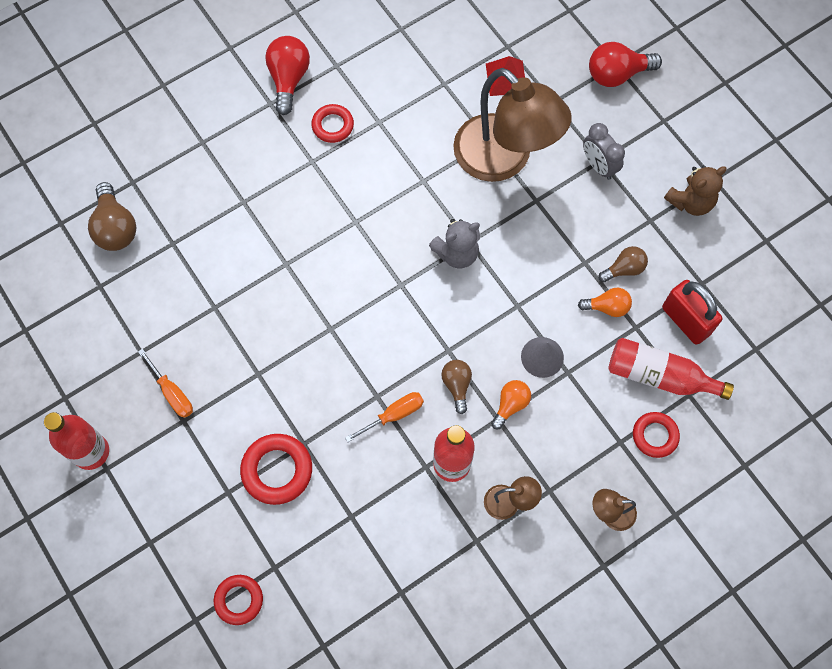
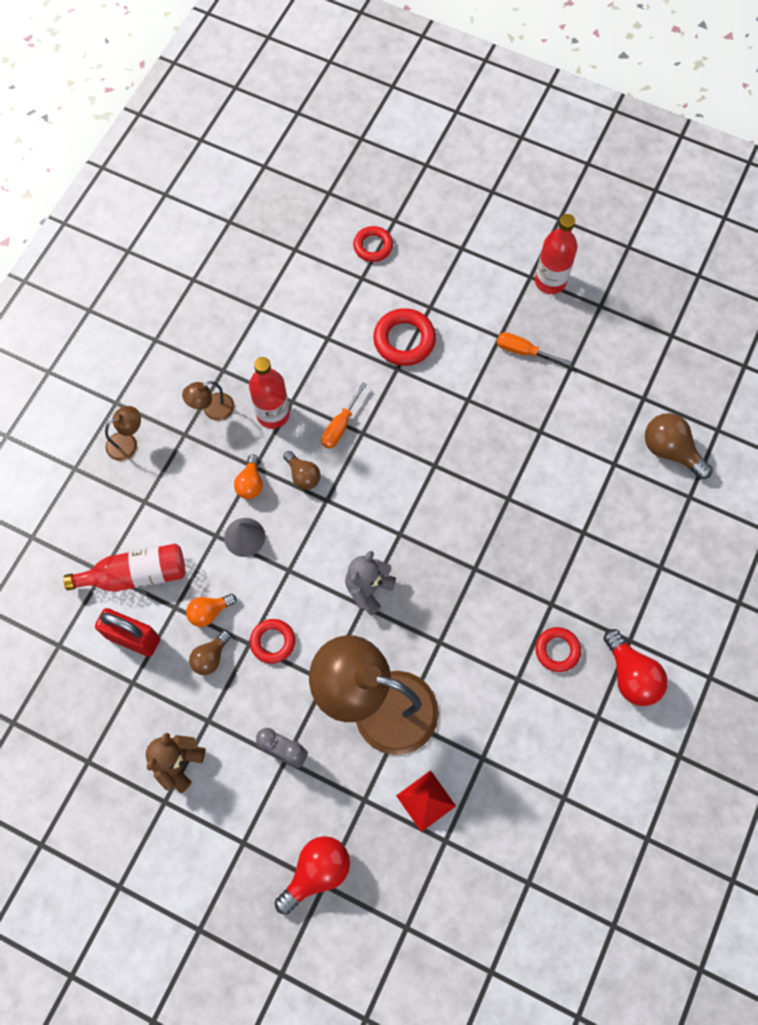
camera: 150 degrees right, 0 degrees up
(655, 436) = (118, 522): red ring -> red ring (272, 642)

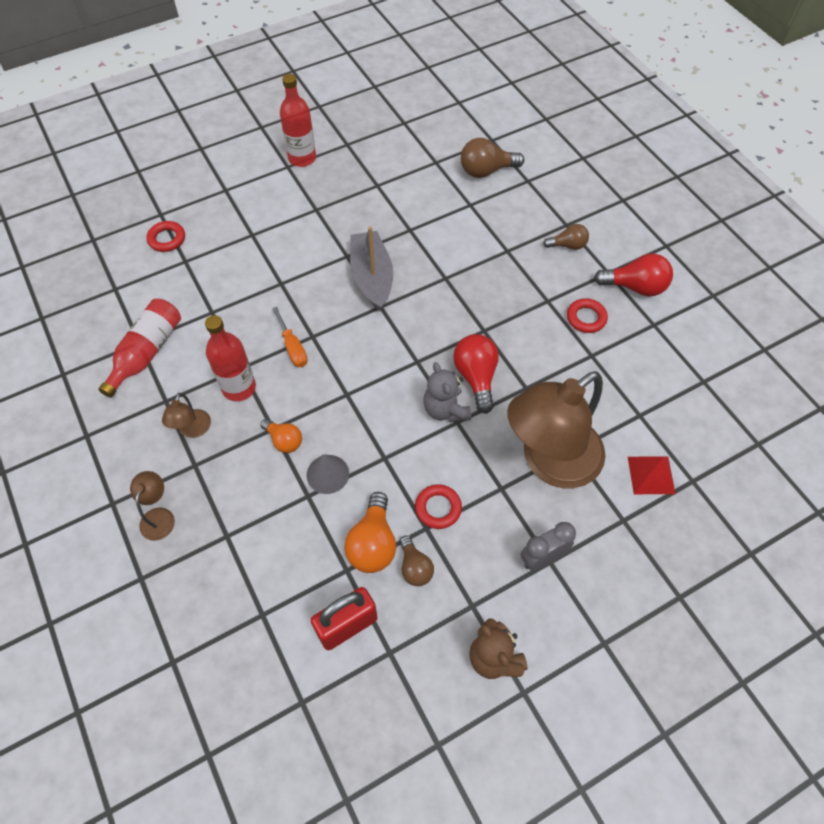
camera: 55 degrees left, 10 degrees down
(135, 574) = (288, 586): red bottle -> red bottle (147, 352)
(209, 612) = (373, 543): orange light bulb -> orange light bulb, size x1.60
(303, 475) = (311, 398): brown light bulb -> brown light bulb (568, 245)
(316, 872) = (665, 596): red light bulb -> red light bulb (476, 377)
(404, 340) = (262, 265): red ring -> none
(460, 437) = (372, 277): none -> grey boat
(523, 351) = (340, 203): orange screwdriver -> none

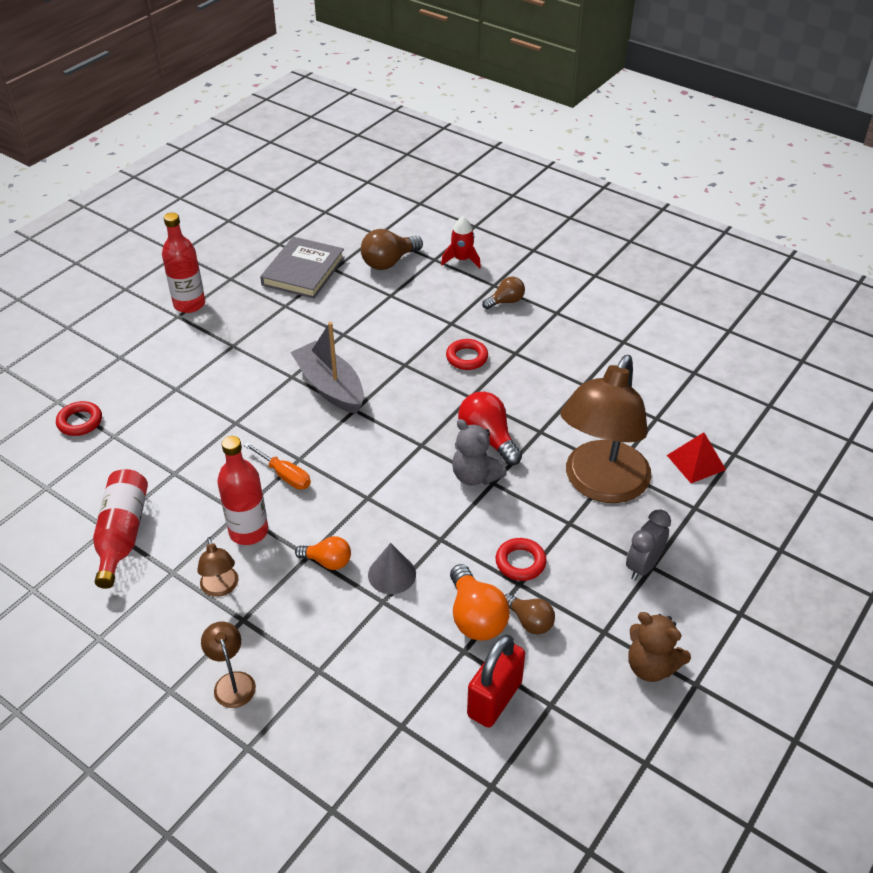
camera: 25 degrees left, 15 degrees down
(409, 156) = (303, 271): none -> grey book
(551, 189) = (461, 260): none -> red rocket
(586, 318) = (559, 356): red ring -> red ring (467, 357)
(635, 287) = (588, 317): red light bulb -> none

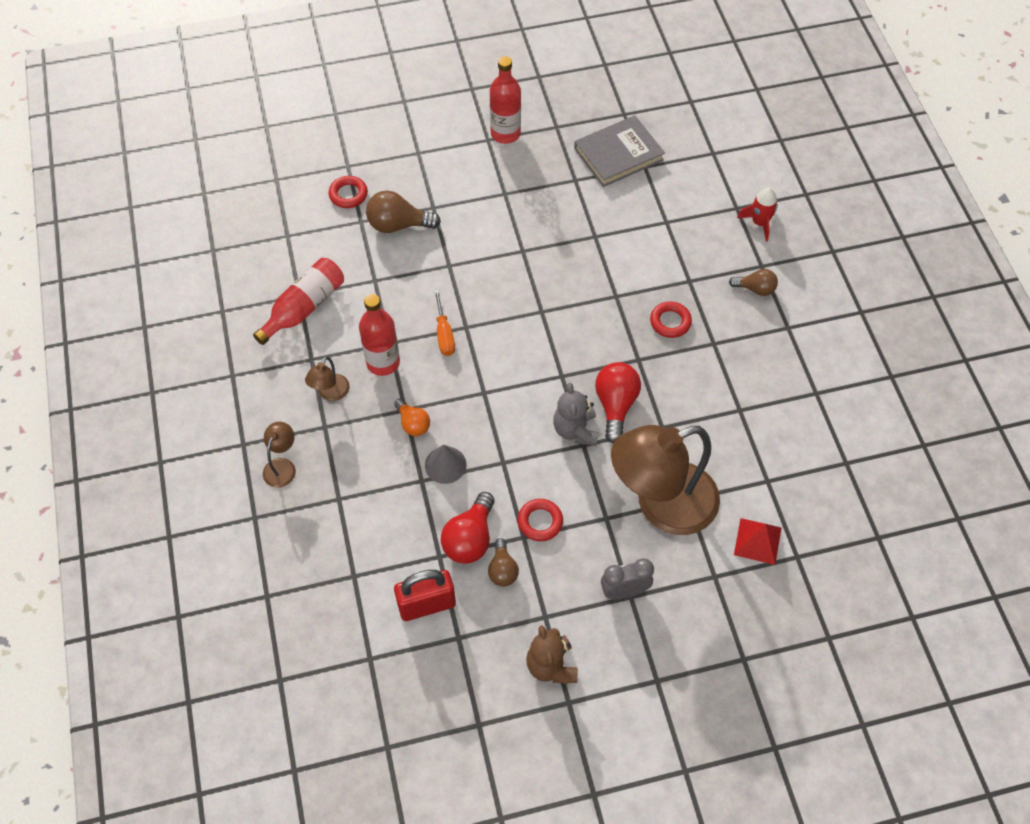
camera: 40 degrees right, 15 degrees up
(330, 387) = (541, 279): grey boat -> none
(389, 262) = (695, 187): brown light bulb -> brown light bulb (398, 225)
(475, 617) = (470, 539): orange light bulb -> red light bulb

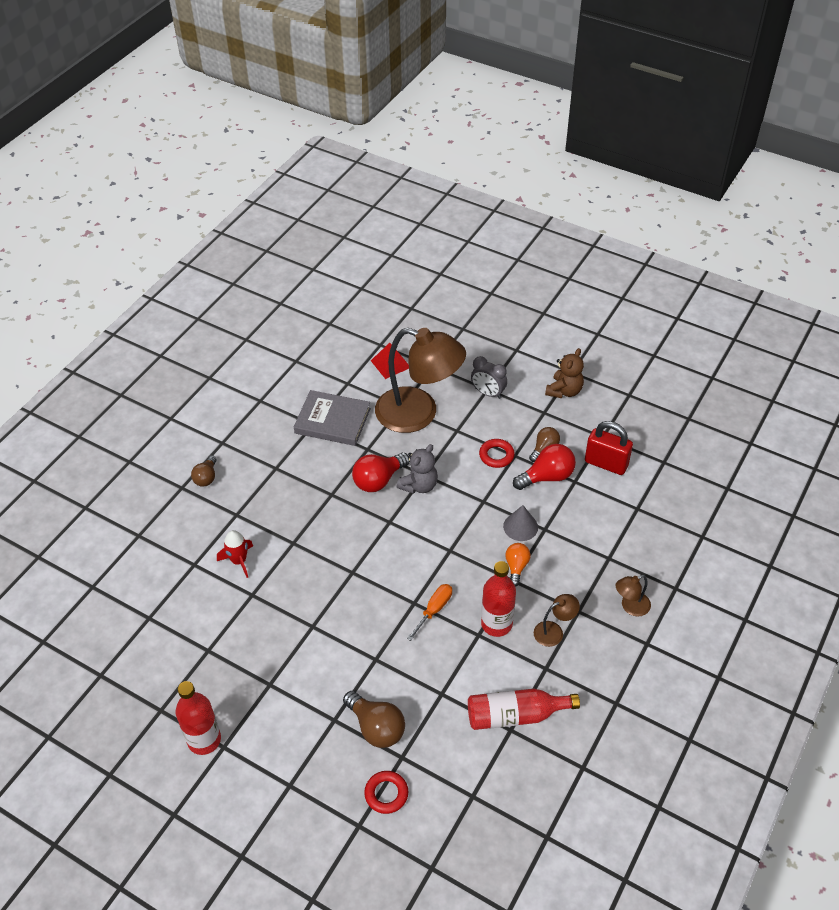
camera: 135 degrees left, 10 degrees down
(618, 154) = (152, 644): grey book -> grey book (332, 421)
(670, 322) = (283, 500): red ring -> none
(755, 289) = (206, 477): brown light bulb -> brown light bulb turned 135 degrees counterclockwise
(759, 223) = (141, 514): red rocket -> red rocket (239, 561)

